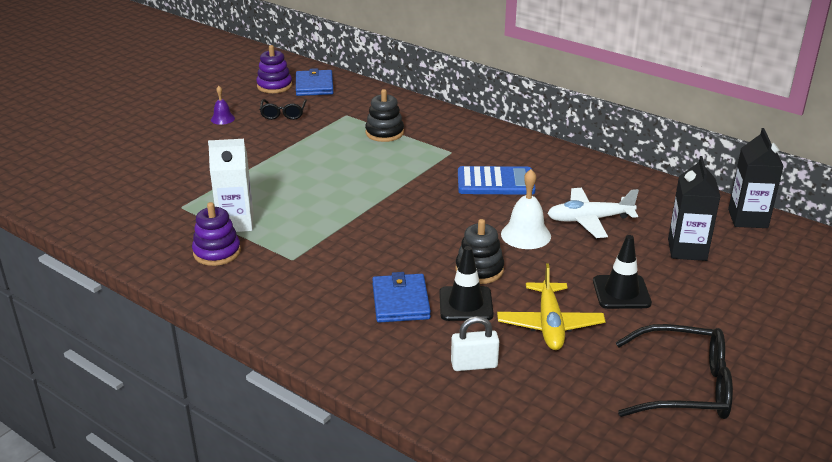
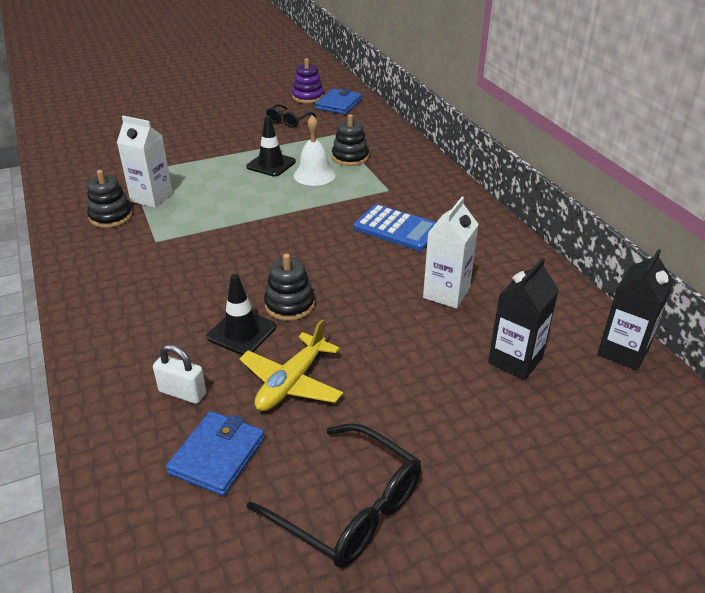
camera: 30 degrees right, 5 degrees up
(217, 252) = (111, 216): purple stacking toy -> black stacking toy
(222, 119) = (239, 113): purple bell -> none
(400, 301) = (192, 308): blue wallet -> blue wallet (217, 455)
(525, 235) = (368, 287): white bell -> white bell (314, 175)
(589, 220) = (446, 293): white plane -> white carton
(621, 292) = (396, 378): black traffic cone -> black traffic cone (271, 164)

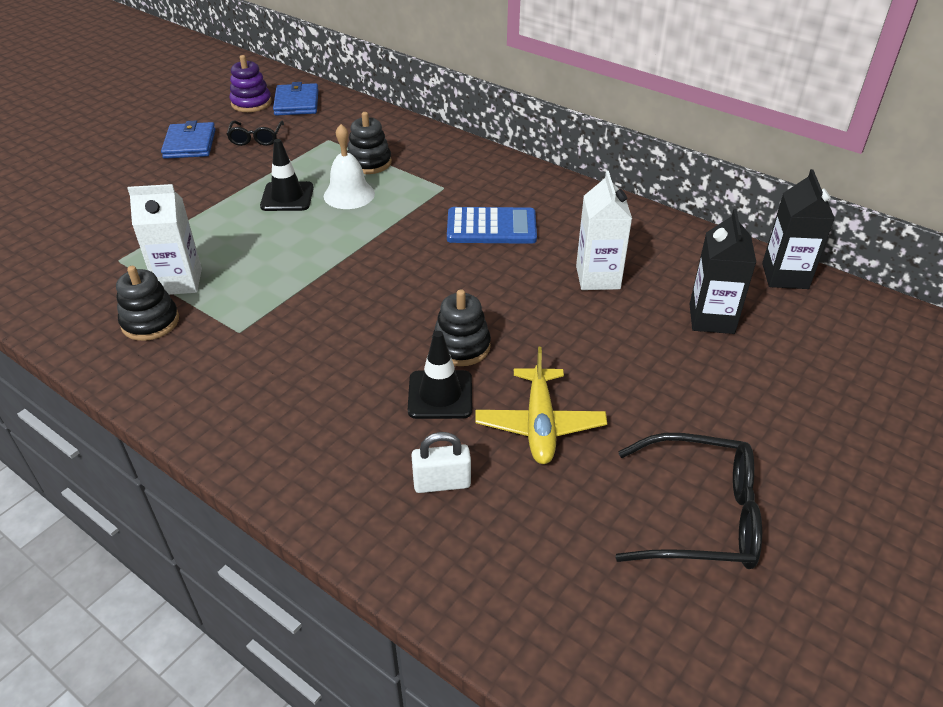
camera: 30 degrees left, 5 degrees up
(217, 455) = (539, 528): blue wallet -> blue wallet (190, 144)

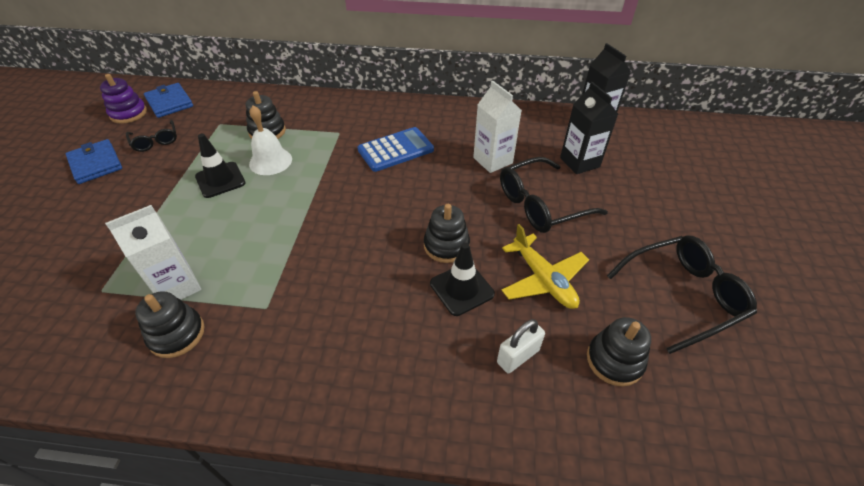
camera: 30 degrees left, 5 degrees up
(545, 537) = (614, 360): none -> black stacking toy
(612, 347) = (541, 205): none -> black glasses

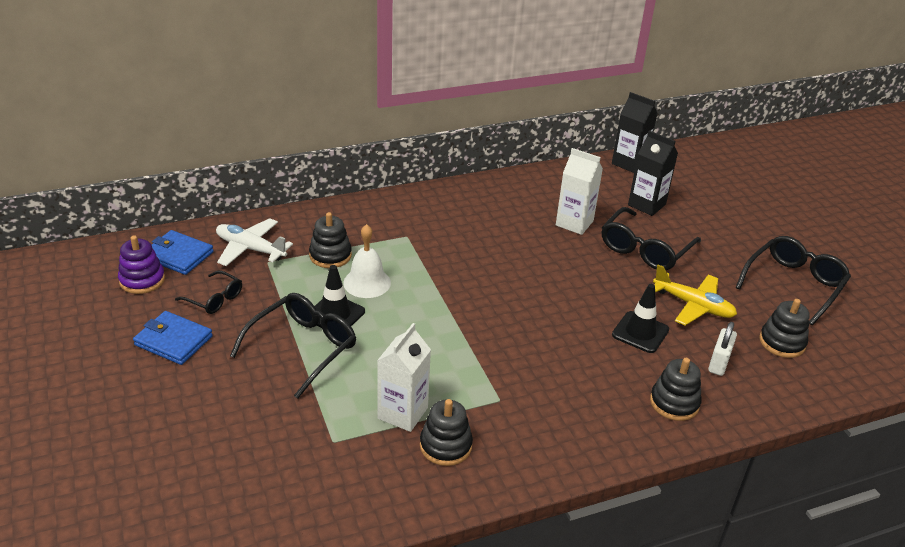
camera: 30 degrees left, 10 degrees down
(169, 200) = (303, 348): none -> black glasses
(219, 111) = (250, 249): none -> white plane
(395, 150) = (479, 238): blue calculator -> none
(446, 245) = (599, 305): black stacking toy -> black stacking toy (674, 403)

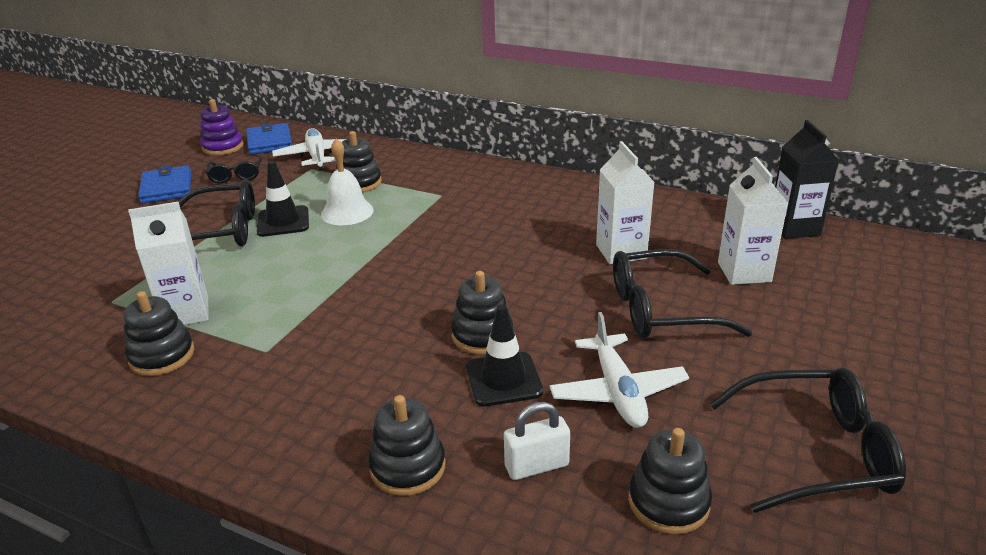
camera: 50 degrees right, 5 degrees down
(591, 315) = (482, 335): none -> black stacking toy
(646, 205) = (744, 272): black carton -> white carton
(693, 305) = (617, 391): yellow plane -> white plane

